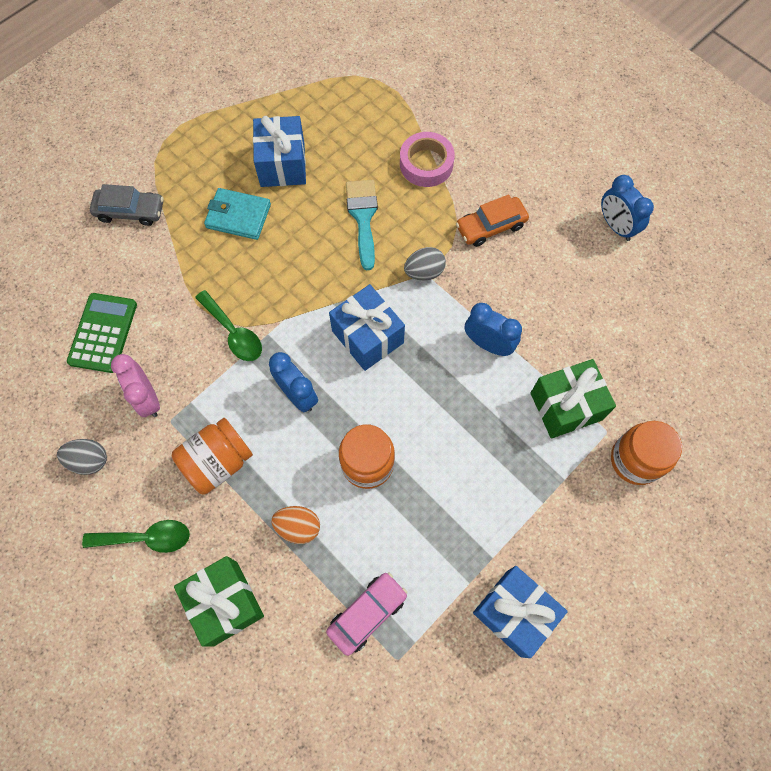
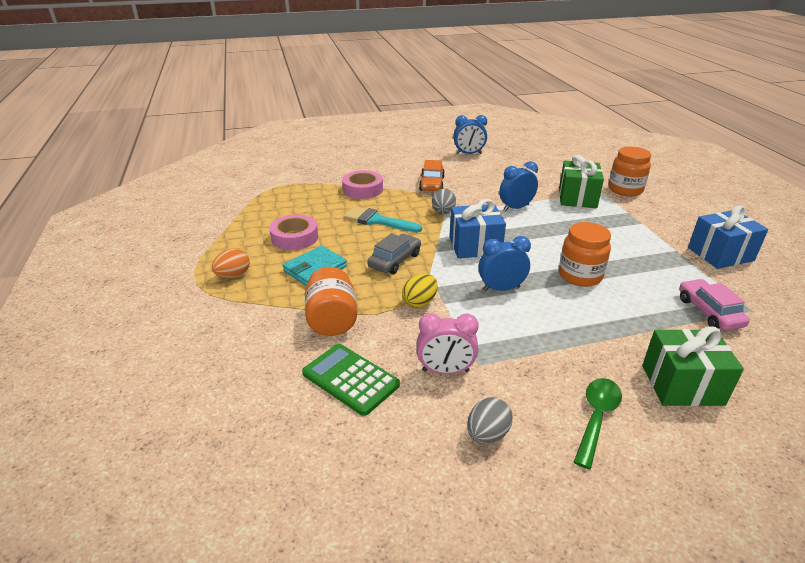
camera: 60 degrees left, 35 degrees down
(130, 211) = (241, 322): grey car -> grey car (395, 260)
(218, 462) = (538, 347): orange jar -> orange jar (332, 320)
(233, 333) = (419, 302): green spoon -> yellow egg
(282, 164) = (294, 237): blue gift -> pink tape
(298, 527) = (621, 323): orange egg -> orange egg (233, 276)

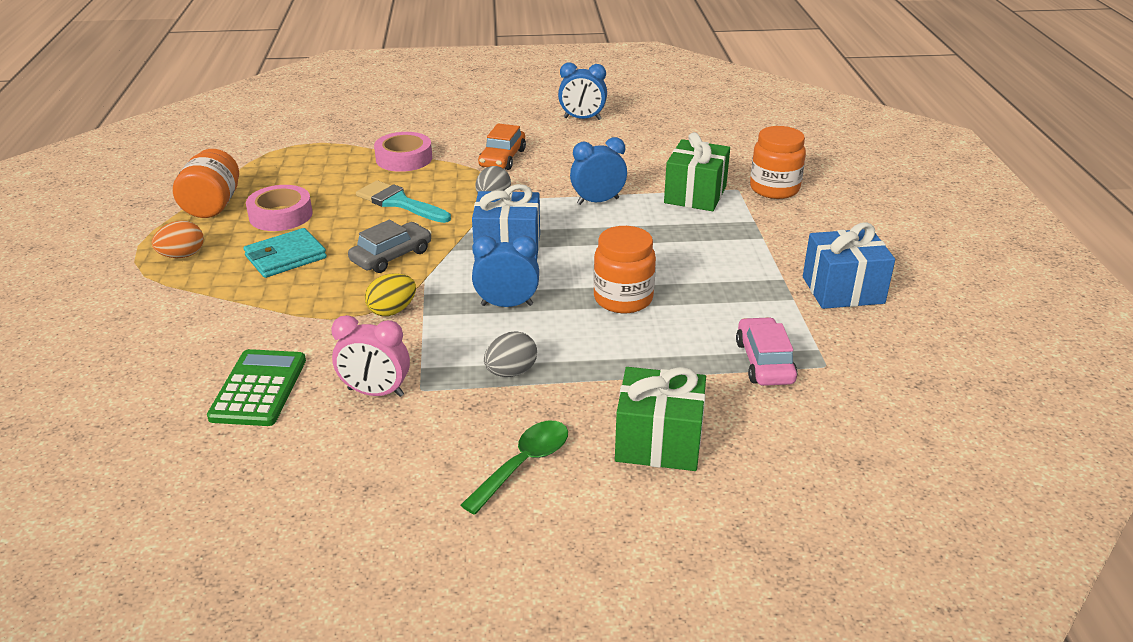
camera: 10 degrees right, 0 degrees up
(332, 320) = (273, 320): orange jar -> orange jar (212, 205)
(350, 379) = (258, 388): green calculator -> green calculator turned 45 degrees clockwise
(487, 434) = (382, 465): grey egg -> grey egg (511, 372)

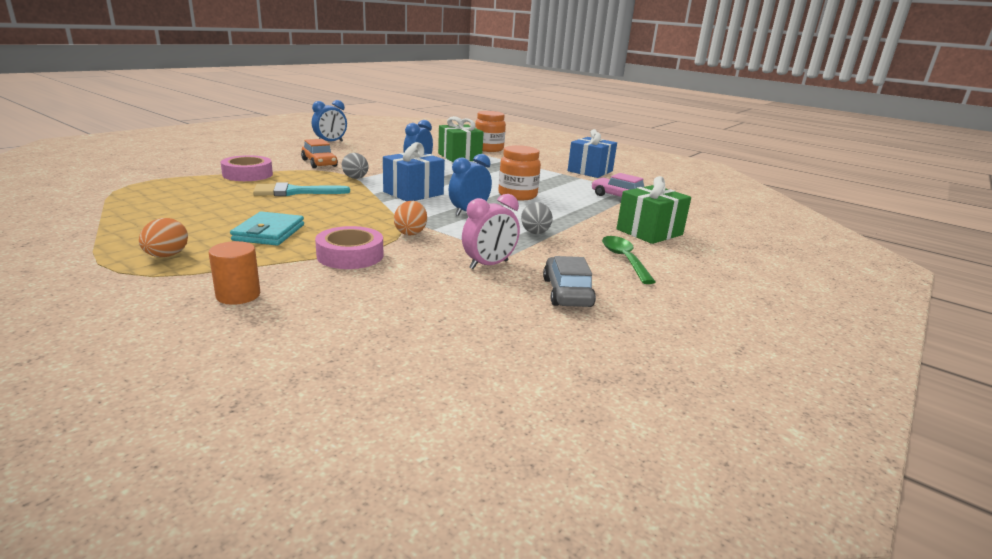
camera: 50 degrees left, 10 degrees down
(153, 325) = (238, 295): none -> orange cylinder
(212, 205) = (127, 226): orange jar -> none
(258, 388) = (412, 291): green calculator -> none
(281, 215) = (210, 216): pink tape -> pink tape (350, 255)
(391, 256) = (350, 213): grey car -> grey car (567, 292)
(392, 311) = (410, 233): yellow egg -> orange egg

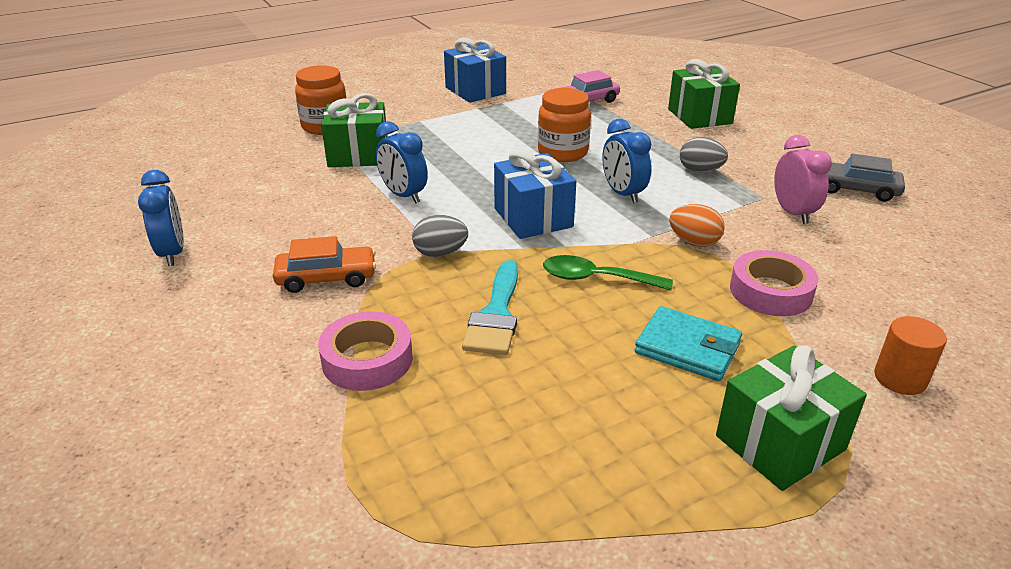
camera: 65 degrees left, 10 degrees up
(166, 256) = (780, 442): orange egg -> green gift
(624, 259) = (773, 146): green spoon -> green spoon (596, 279)

